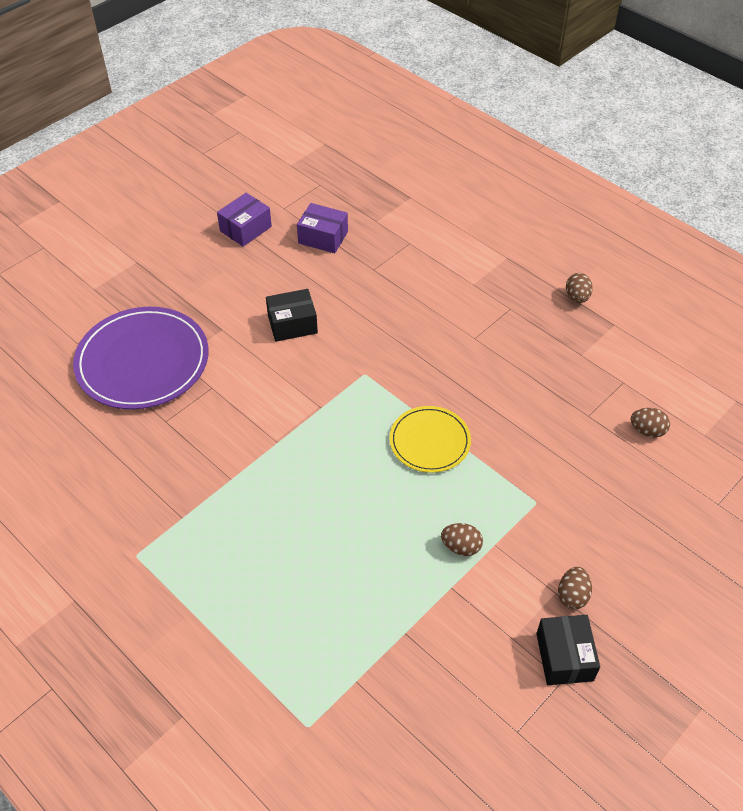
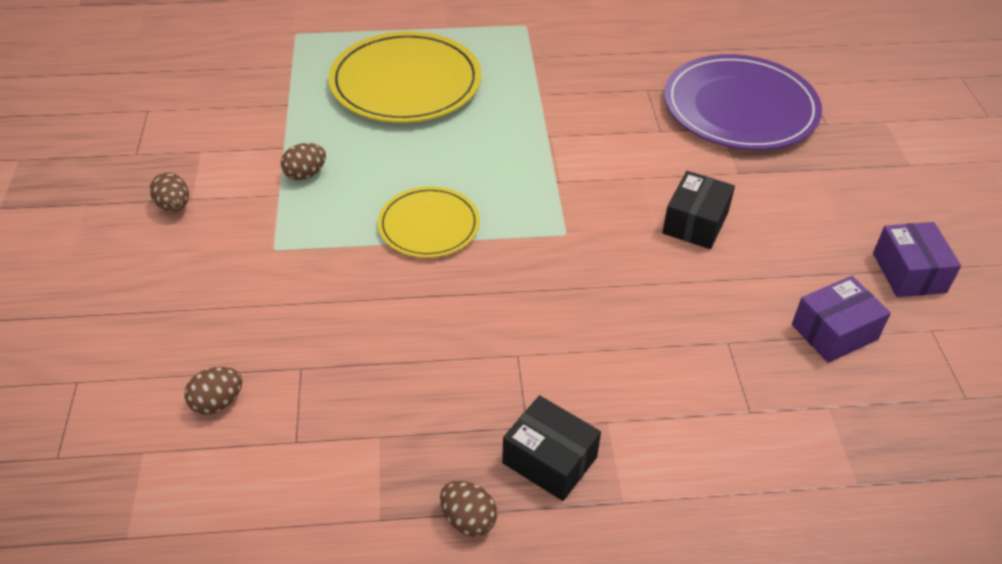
camera: 130 degrees right, 5 degrees down
(298, 575) = (405, 83): none -> yellow plate
(564, 657) = (146, 166): black box -> black box (549, 460)

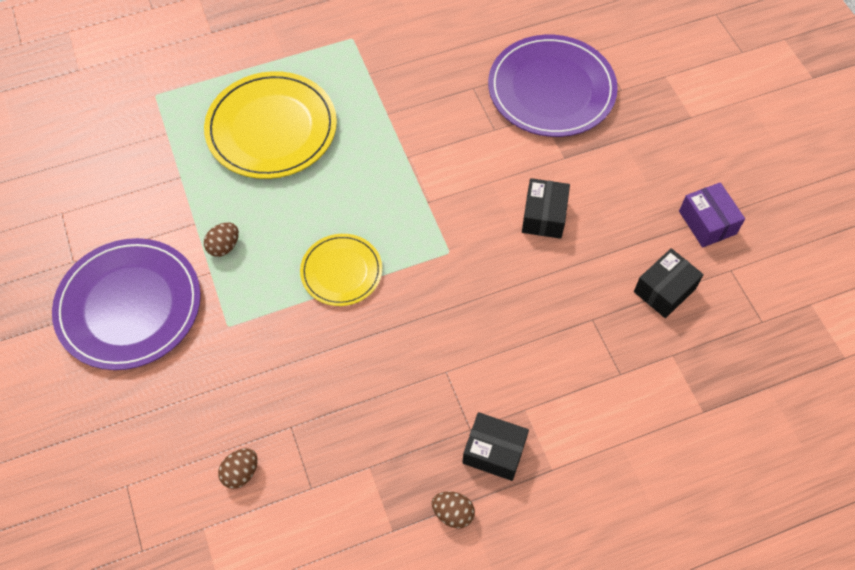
camera: 15 degrees left, 15 degrees up
(174, 206) = (129, 306): brown egg -> purple plate
(834, 332) = (664, 290): purple box -> black box

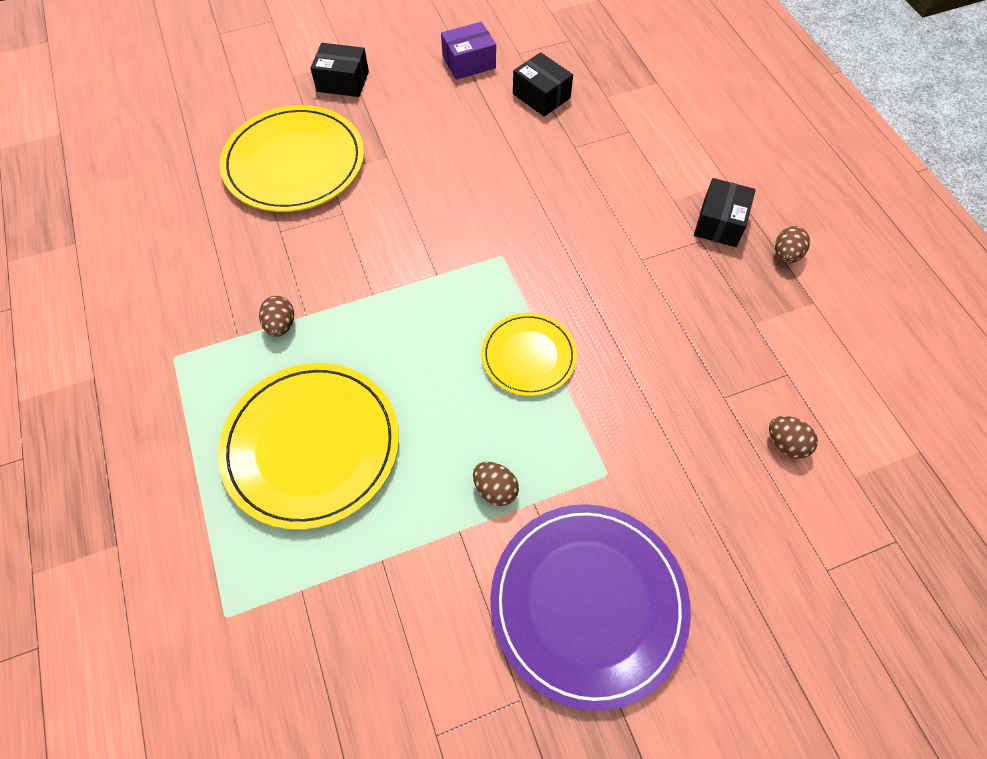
camera: 90 degrees left, 0 degrees up
(378, 99) = (281, 325): none -> brown egg
(544, 216) = (458, 176): black box -> black box (343, 81)
(551, 89) = (294, 163): purple plate -> yellow plate

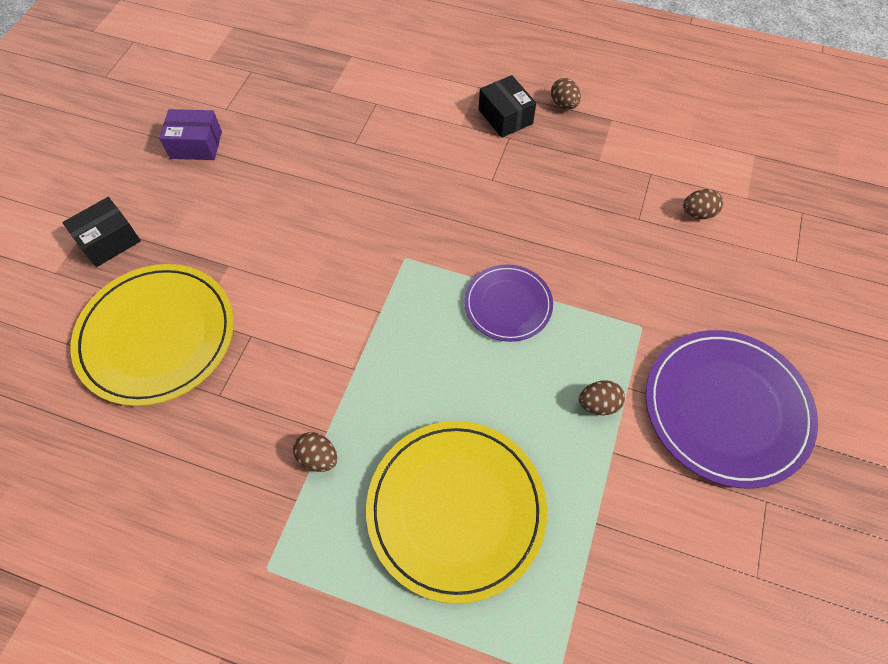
camera: 50 degrees left, 0 degrees up
(469, 62) = (196, 145): purple box -> purple box turned 75 degrees clockwise
(528, 356) = (508, 304): yellow plate -> purple plate
(541, 96) = (284, 126): black box -> none

